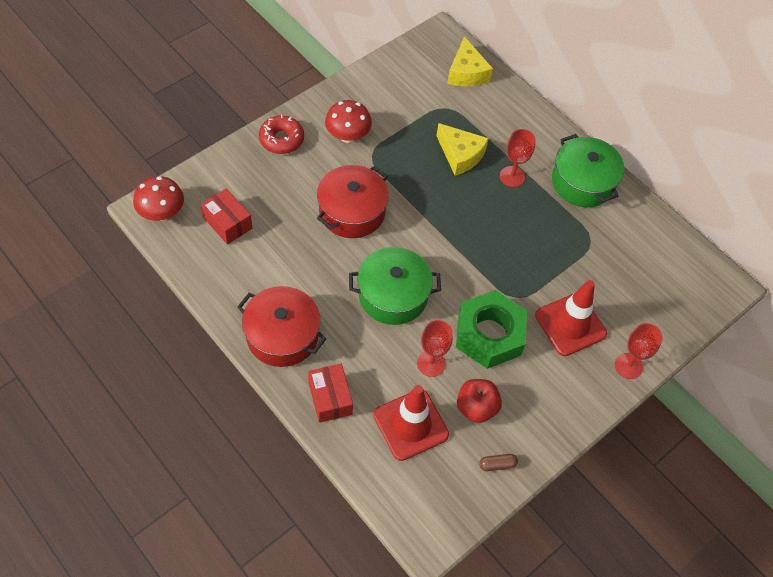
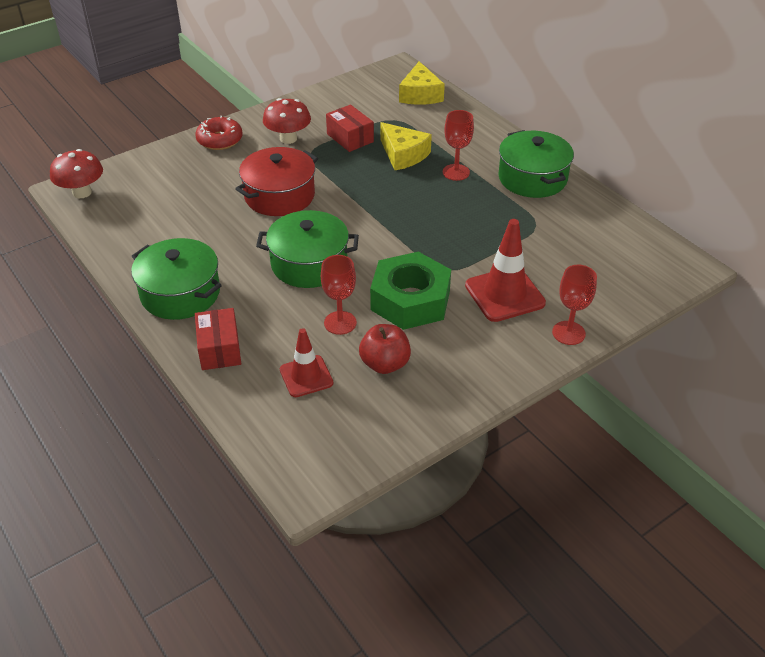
camera: 10 degrees right, 15 degrees down
(227, 223) = (147, 201): red box -> red box (350, 138)
(282, 335) = (180, 293): red pot -> green pot
(410, 424) = (306, 376): red traffic cone -> red traffic cone, size x0.64
(497, 465) = (401, 418): brown capsule -> none

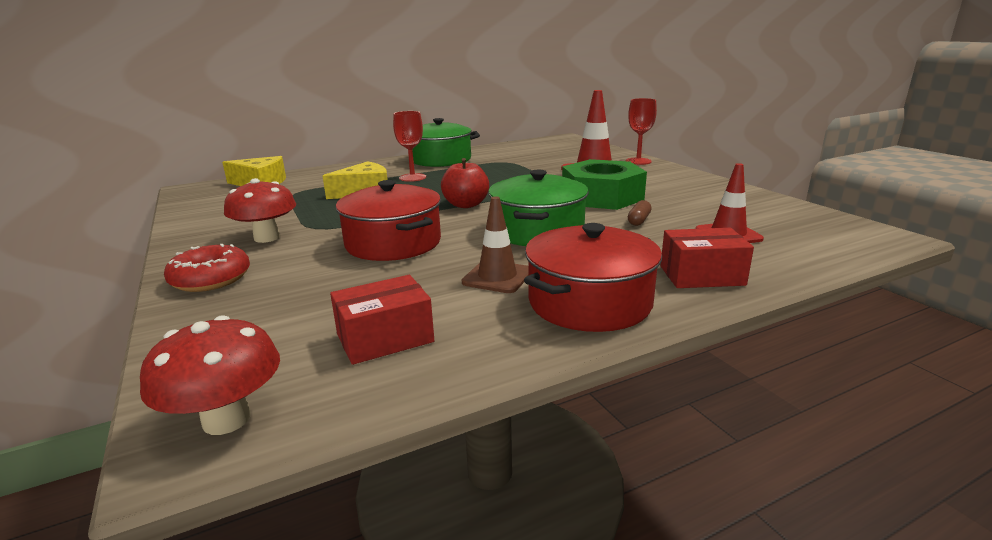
camera: 80 degrees left, 20 degrees down
(180, 293) = (589, 302): green pot -> red pot
(219, 251) = (497, 277): none -> brown traffic cone
(340, 323) = (639, 220): red goblet -> brown capsule
(350, 138) = (305, 210): red box -> red box (385, 338)
(385, 364) = (694, 207): red apple -> red apple (466, 205)

